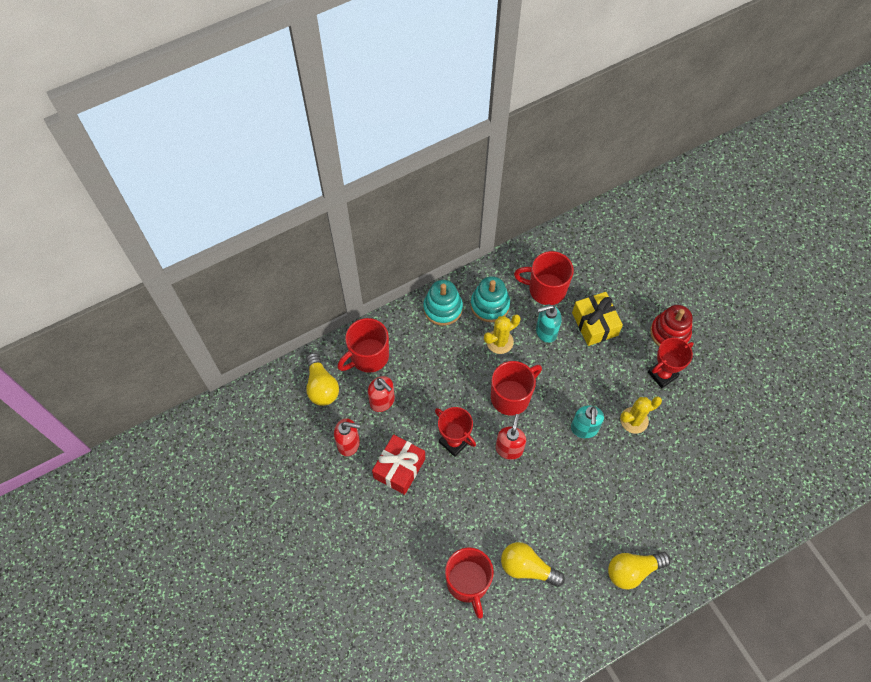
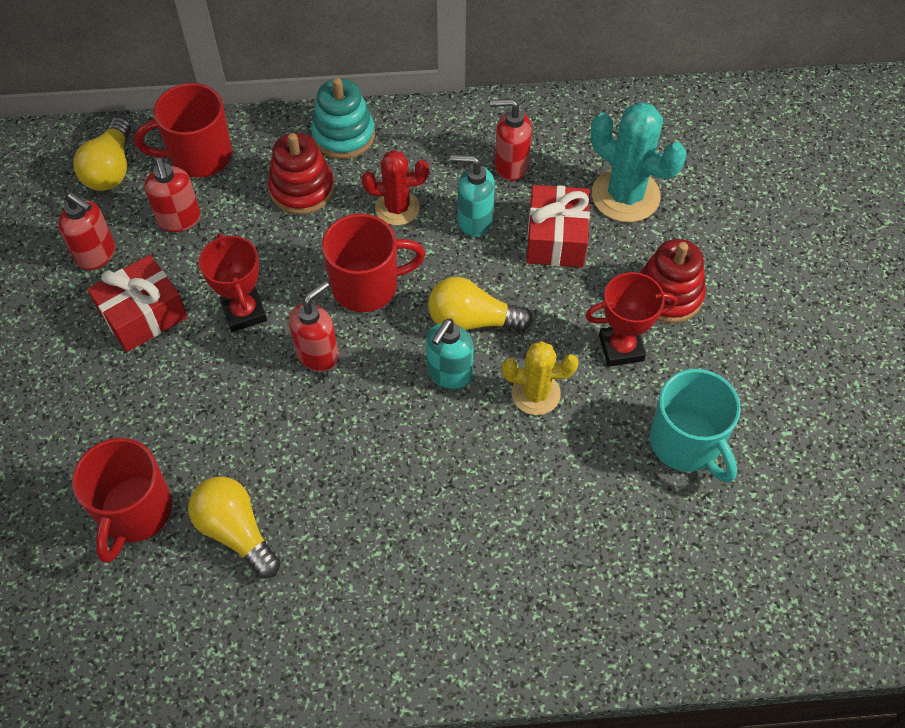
camera: 25 degrees right, 5 degrees down
(440, 352) = (302, 189): none -> red stacking toy
(490, 305) = (414, 156): turquoise stacking toy -> none
(499, 342) = (397, 208): yellow cactus -> red cactus
(546, 289) = (510, 166): red mug -> red soap dispenser
(595, 324) = (556, 238): yellow gift -> red gift
(617, 282) = (625, 195): none -> turquoise cactus
(632, 570) = (397, 611): yellow light bulb -> yellow light bulb (472, 320)
(722, 414) = (686, 443): none -> turquoise mug

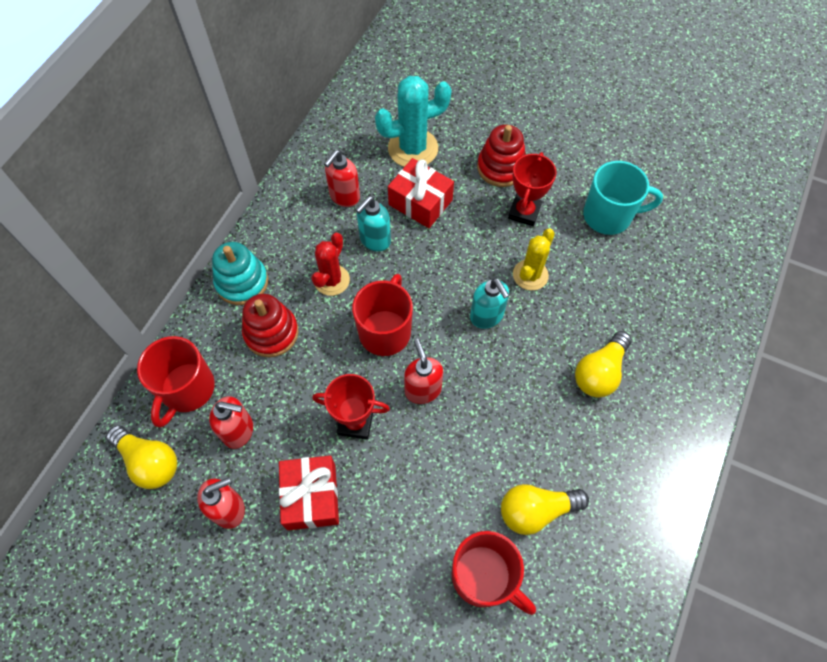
camera: 60 degrees left, 5 degrees up
(472, 320) = (454, 282): yellow light bulb -> yellow light bulb (599, 372)

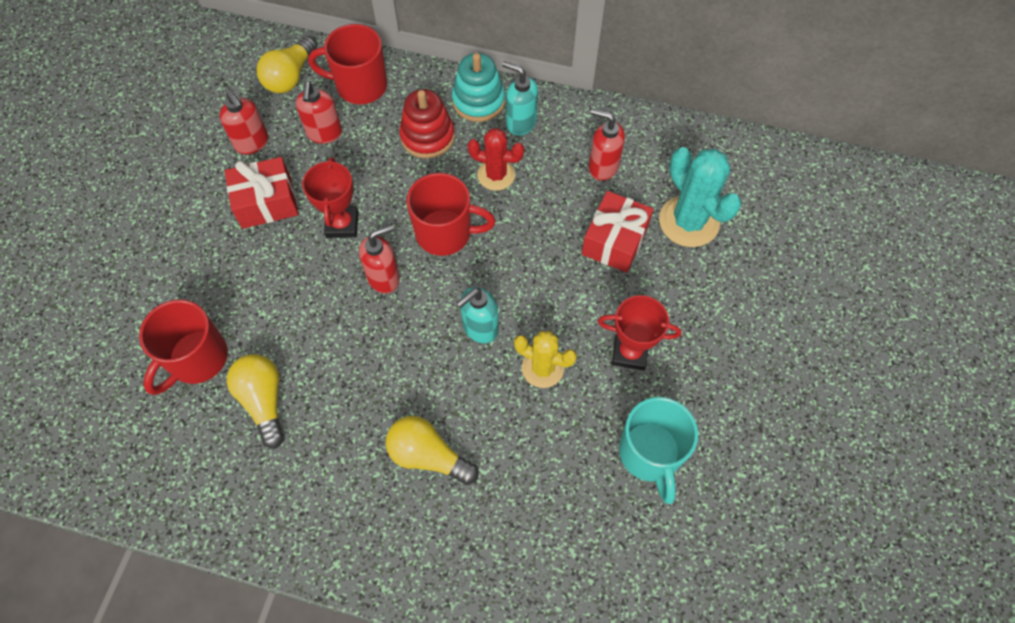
camera: 80 degrees right, 0 degrees up
(374, 240) = (553, 205): turquoise soap dispenser -> turquoise soap dispenser (520, 122)
(501, 167) = (689, 319): red stacking toy -> none

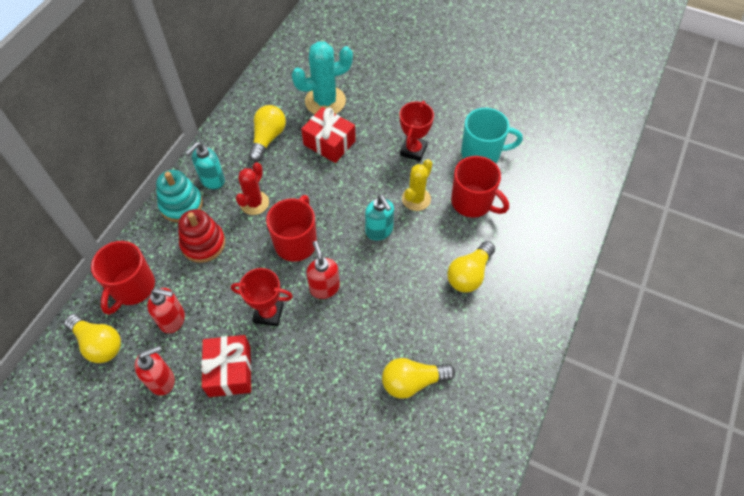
camera: 80 degrees left, 5 degrees down
(197, 359) = (367, 433): red mug -> red mug (472, 202)
(602, 167) = (268, 138): red soap dispenser -> yellow light bulb

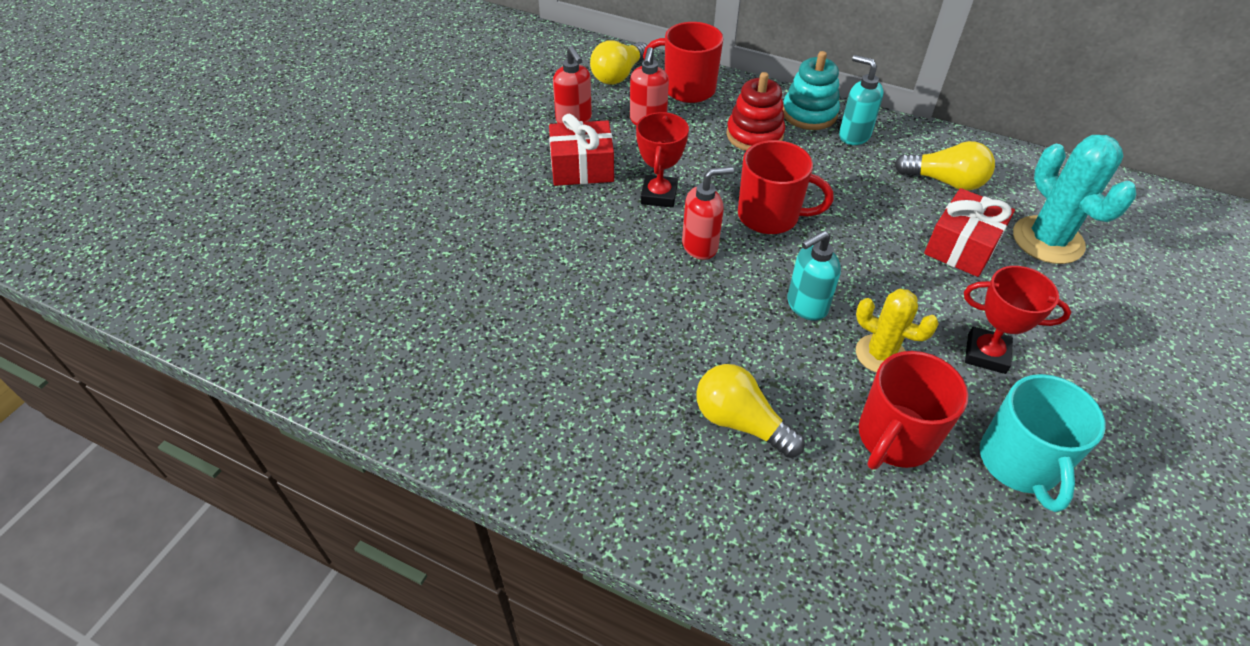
camera: 90 degrees right, 10 degrees down
(254, 203) = (827, 174): red cactus -> none
(413, 382) = (555, 340): yellow light bulb -> none

